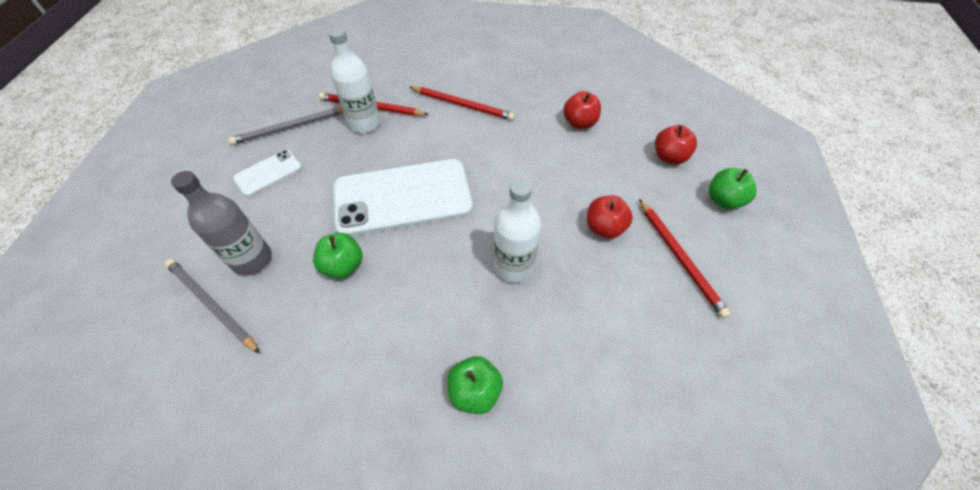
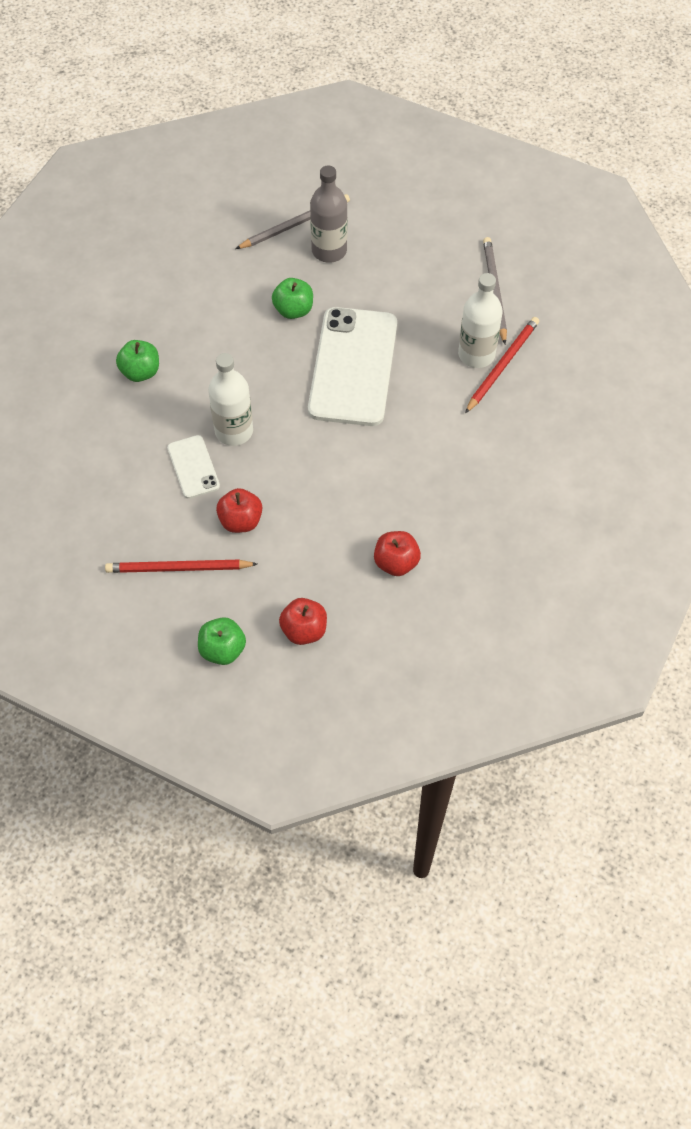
camera: 110 degrees right, 5 degrees up
(268, 173) = (432, 268): white phone -> white phone (193, 467)
(463, 105) = (473, 454): red pencil -> none

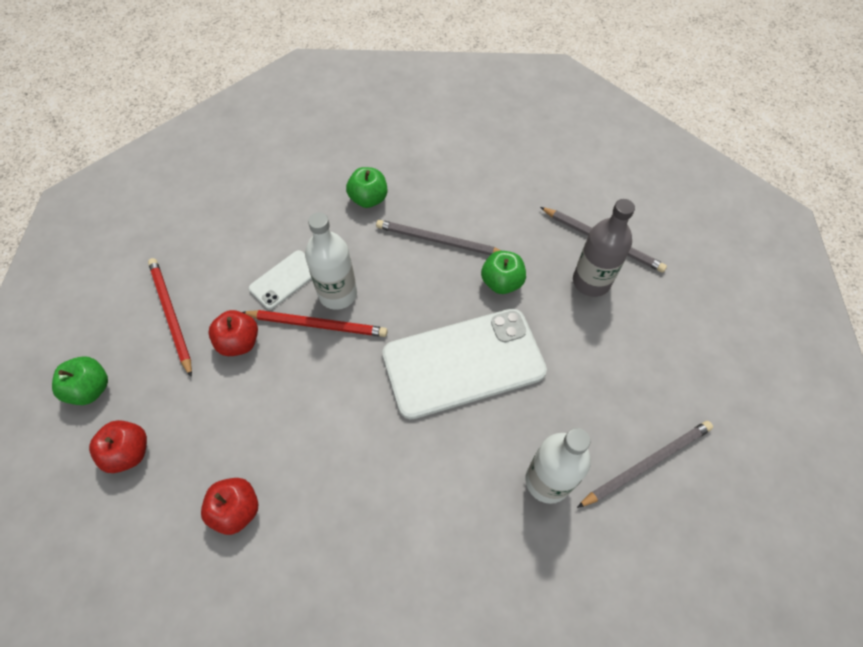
camera: 65 degrees right, 0 degrees up
(223, 337) = (438, 241): none -> grey pencil
(502, 365) = (549, 517): red pencil -> red pencil (317, 325)

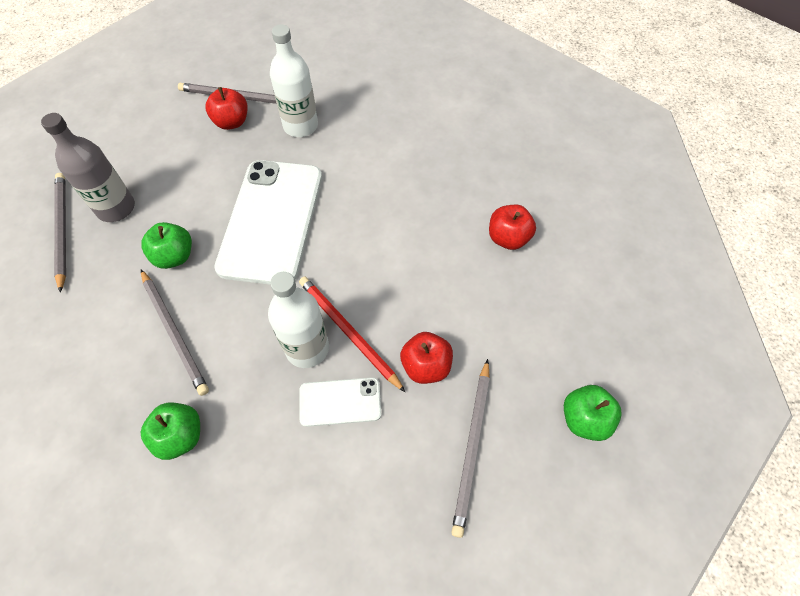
camera: 140 degrees left, 0 degrees up
(129, 452) = (571, 333): red apple -> red apple (231, 122)
(171, 315) = (472, 447): red pencil -> grey pencil
(463, 362) = (271, 221): white phone -> white phone turned 75 degrees clockwise

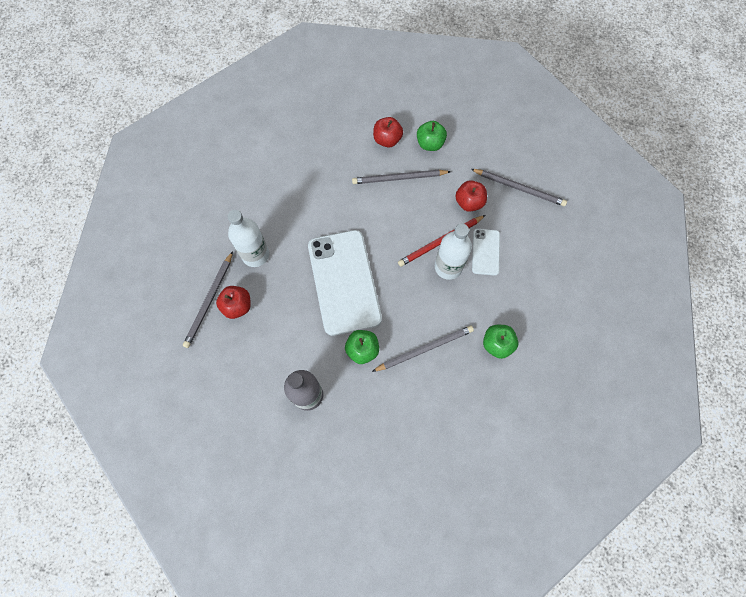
camera: 80 degrees left, 10 degrees up
(62, 230) = (321, 436): grey pencil -> grey pencil (399, 178)
(271, 221) = (344, 282): white phone -> white phone turned 60 degrees clockwise
(584, 419) = (510, 131): green apple -> green apple (430, 144)

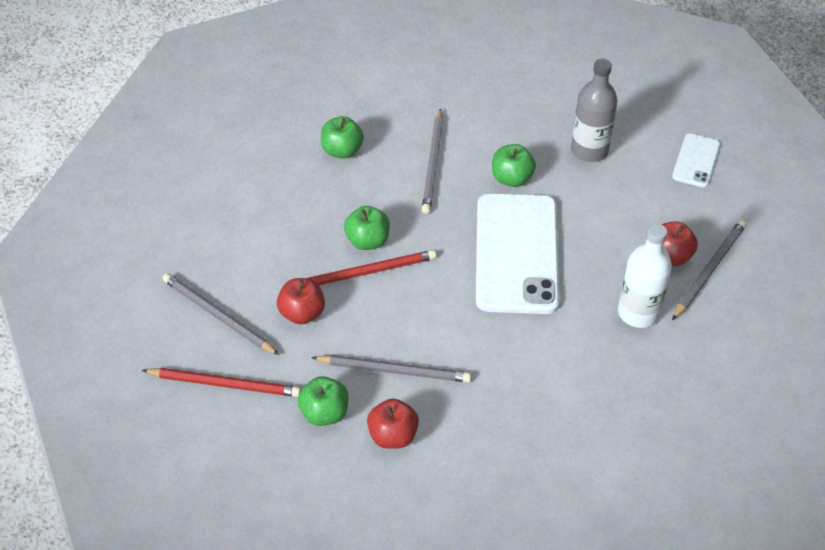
camera: 165 degrees left, 20 degrees down
(425, 349) = (433, 164): grey pencil -> grey pencil turned 75 degrees counterclockwise
(448, 267) = (368, 241): white bottle -> green apple
(485, 252) = (308, 247): white phone -> white phone (696, 161)
(493, 147) = (225, 384): none -> red pencil

